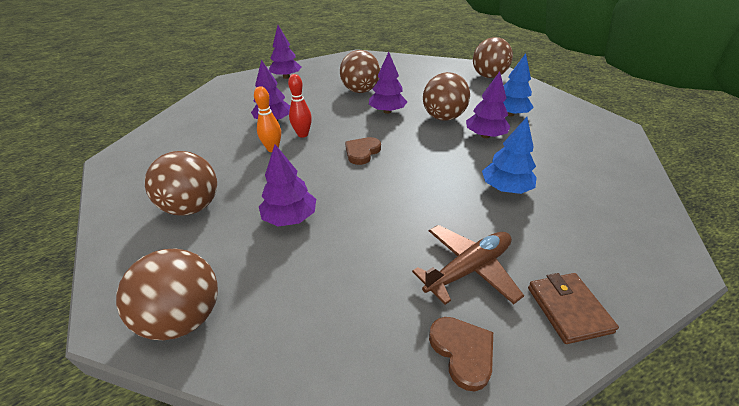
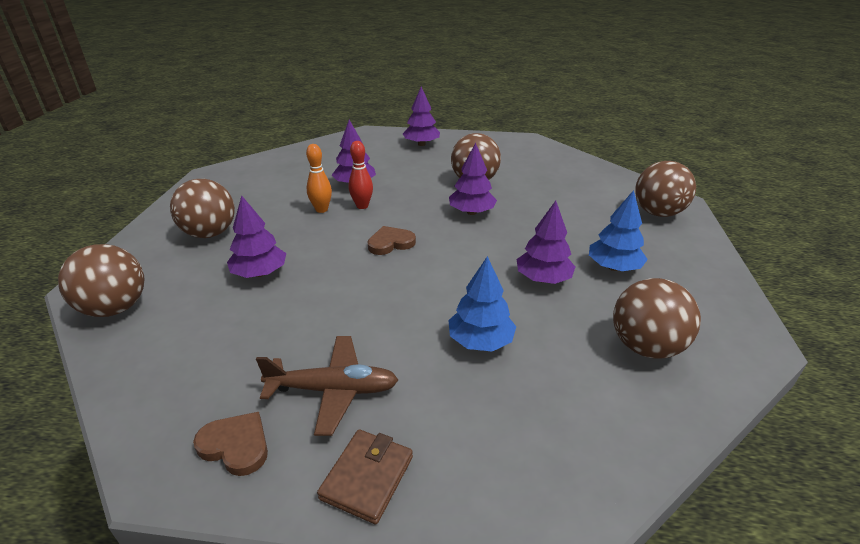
camera: 35 degrees right, 5 degrees down
(443, 118) = (523, 241): brown ball -> brown ball (645, 347)
(462, 352) = (236, 445): brown heart -> brown heart turned 75 degrees counterclockwise

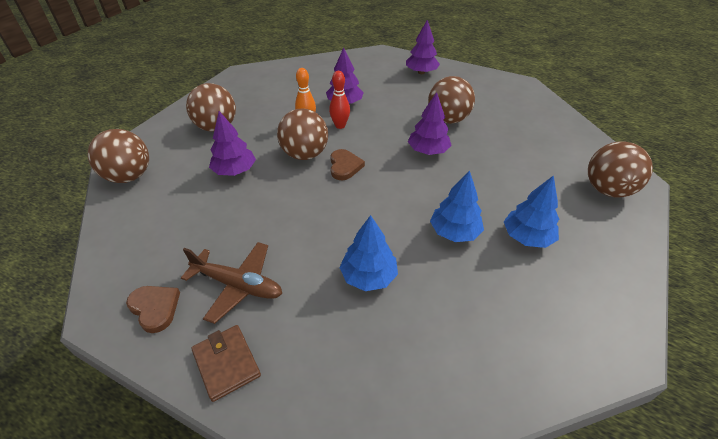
camera: 20 degrees right, 10 degrees up
(367, 477) = (226, 363): brown wallet -> brown wallet turned 75 degrees counterclockwise
(390, 243) = (344, 166): brown heart -> brown heart turned 90 degrees clockwise
(543, 279) = (454, 232): purple tree -> blue tree
(645, 347) = (509, 324): brown ball -> brown ball (305, 154)

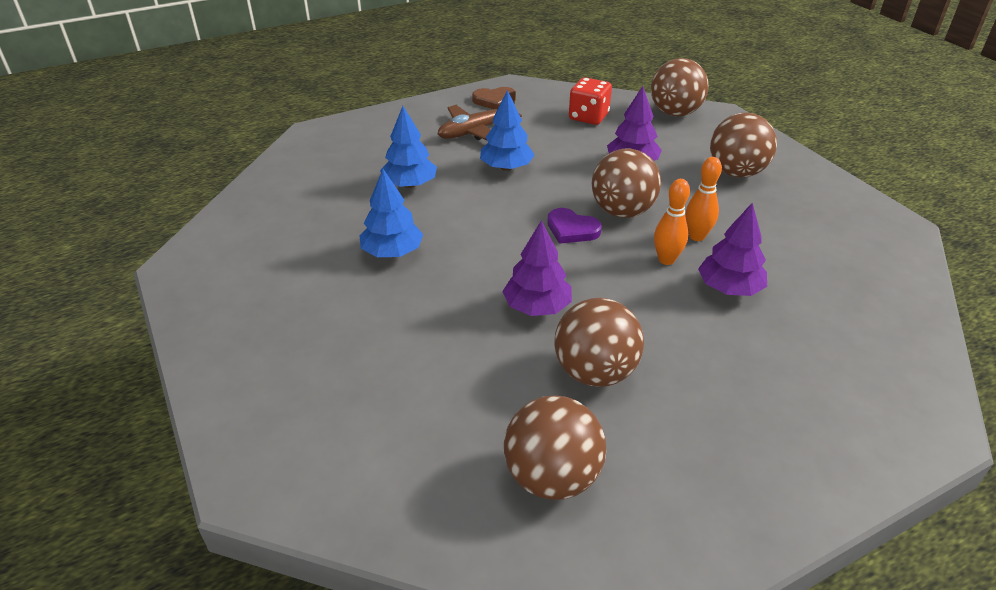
camera: 125 degrees right, 5 degrees down
(162, 221) = (588, 117): none -> red dice
(226, 363) = (417, 114): brown wallet -> none
(340, 126) = (666, 260): red bowling pin -> orange bowling pin
(344, 166) = (572, 229): brown heart -> purple heart
(421, 72) = (795, 439): purple tree -> none
(527, 237) = (325, 295): blue tree -> blue tree (506, 167)
(607, 190) = (282, 427): brown ball -> brown ball (552, 477)

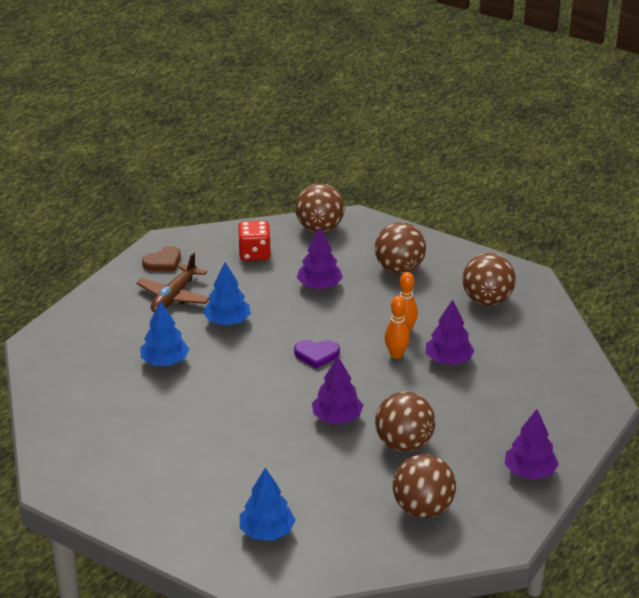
camera: 30 degrees left, 5 degrees down
(392, 252) = (204, 418): blue tree -> blue tree (267, 532)
(622, 211) = (341, 328): brown ball -> brown ball (487, 300)
(751, 490) = (530, 472): none -> purple tree

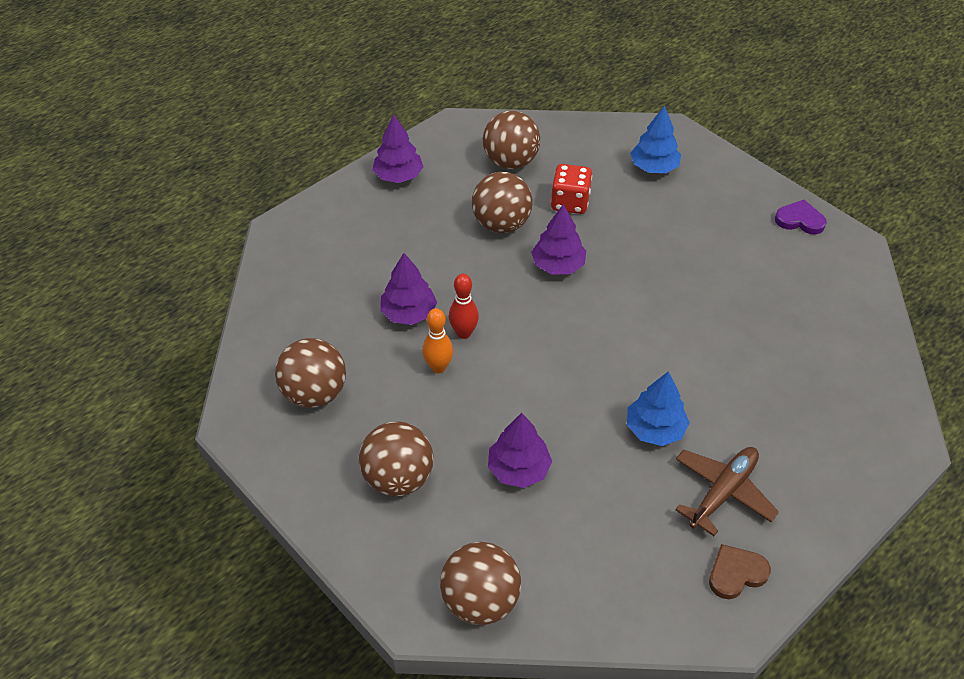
camera: 165 degrees left, 15 degrees up
(165, 361) = (739, 379): blue tree -> none
(254, 254) = (595, 561): red dice -> red dice (570, 202)
(316, 355) = (556, 351): purple heart -> purple heart (800, 220)
(396, 354) = (464, 333): orange bowling pin -> red bowling pin

